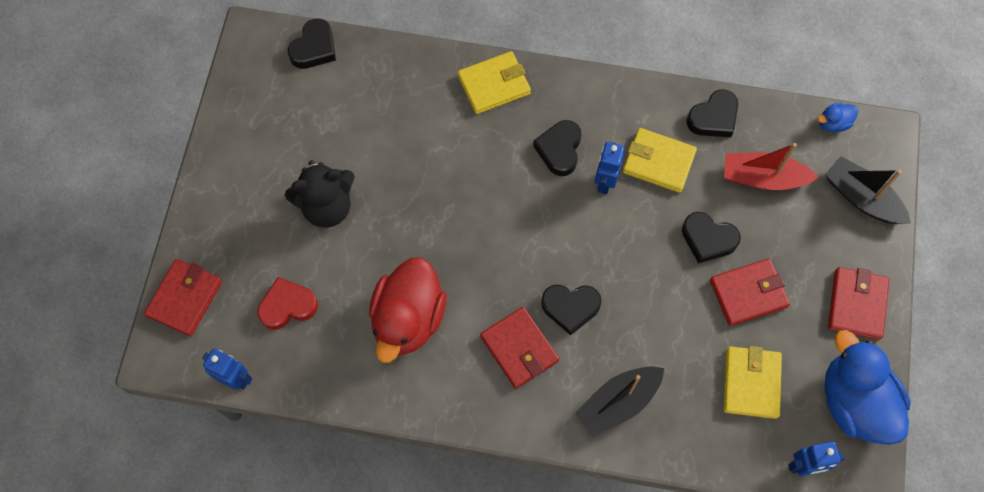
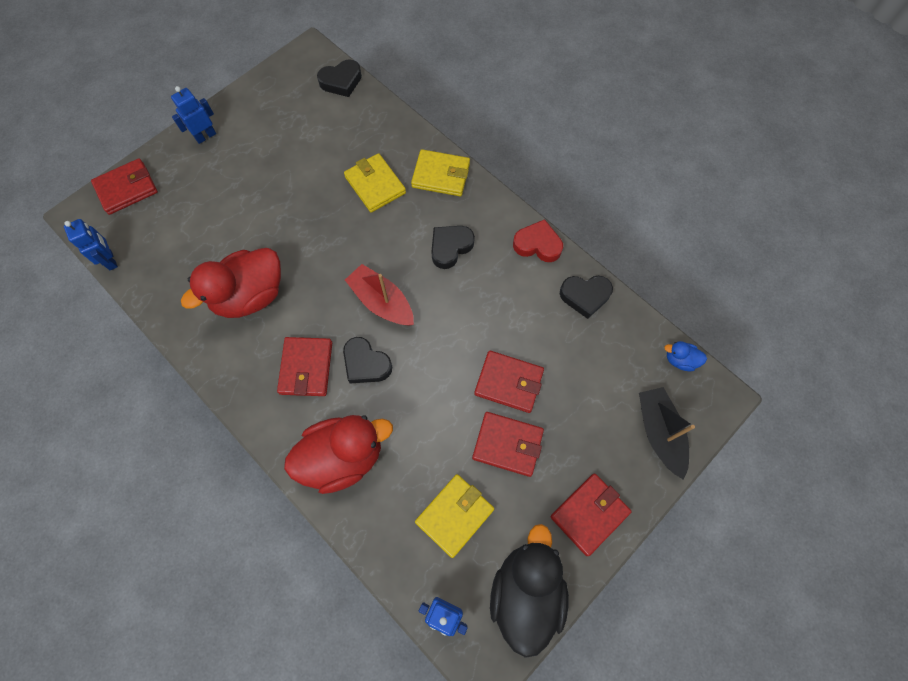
camera: 35 degrees right, 0 degrees up
(288, 306) = (182, 235): red heart -> red heart (537, 244)
(327, 206) = (262, 187): black teddy bear -> none
(605, 182) = (464, 290): blue robot -> blue robot (205, 136)
(618, 402) = (343, 457): black boat -> red duck
(658, 162) = (516, 302): yellow wallet -> yellow wallet (375, 185)
(708, 239) = (509, 382): black heart -> red wallet
(763, 178) = (589, 365): red boat -> red boat (382, 302)
(854, 402) = (526, 591): blue duck -> black duck

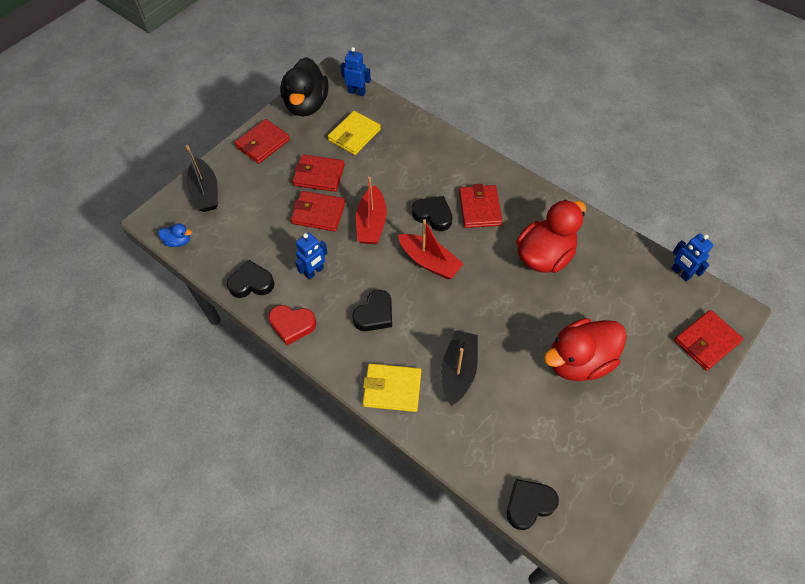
camera: 175 degrees right, 10 degrees down
(205, 136) = (657, 410): blue robot -> blue robot (314, 272)
(343, 457) = (437, 158): red duck -> red duck (578, 361)
(375, 185) = (458, 371): yellow wallet -> black boat
(443, 360) = (371, 223): none -> red boat

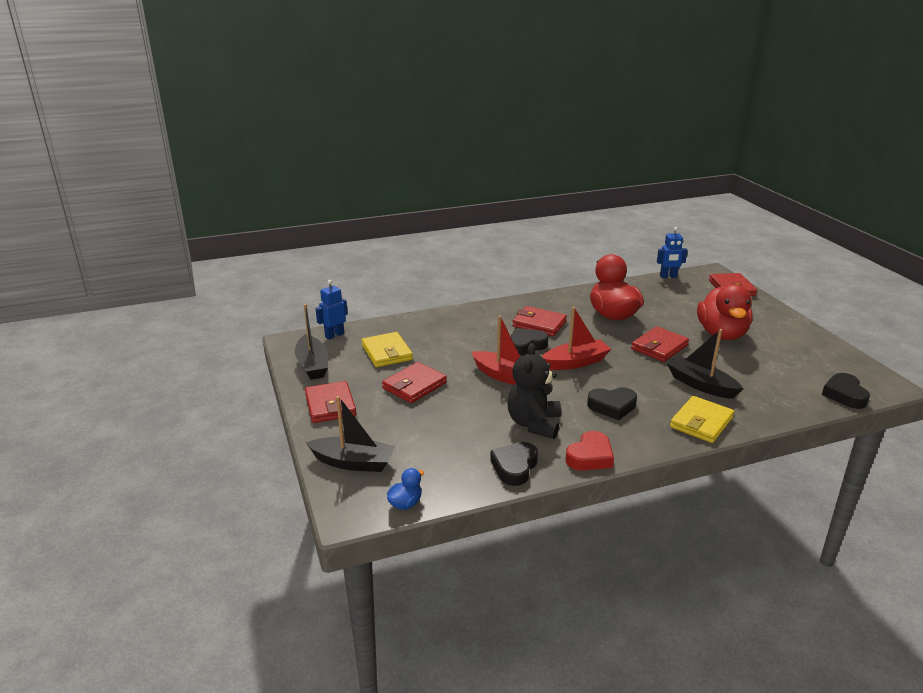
camera: 60 degrees left, 30 degrees down
(306, 105) = (312, 365): black duck -> black boat
(314, 272) = (534, 424): blue robot -> black teddy bear
(318, 213) = (462, 400): red wallet -> red wallet (659, 347)
(375, 314) = (612, 406): black heart -> black heart turned 105 degrees clockwise

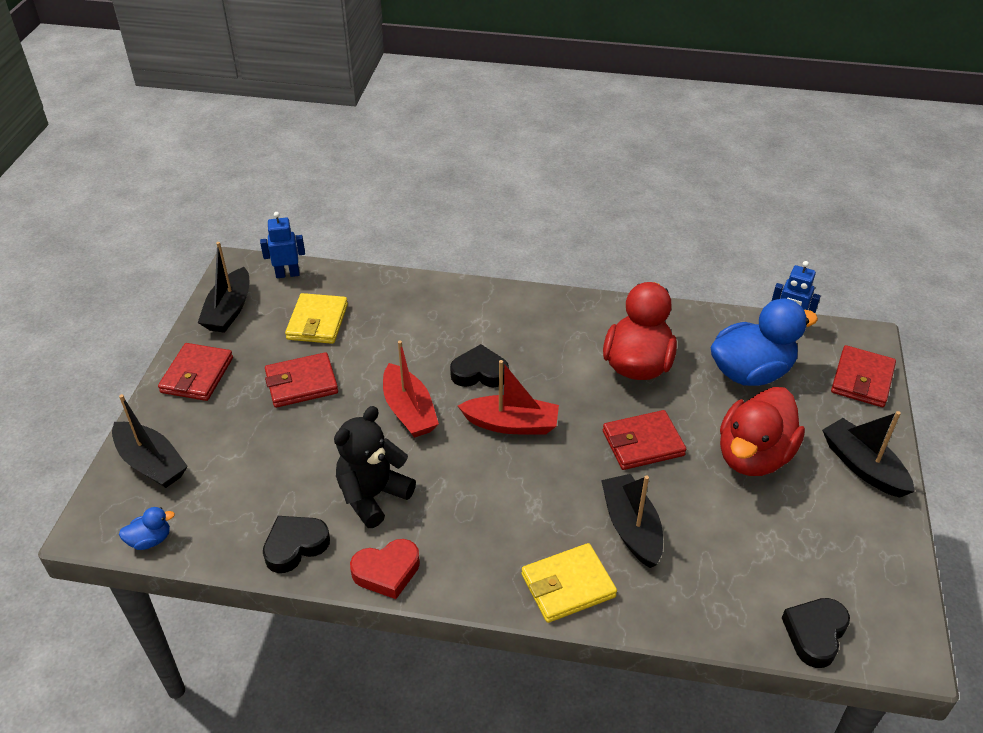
camera: 30 degrees right, 15 degrees up
(539, 324) = (529, 344): red wallet -> none
(612, 406) = (486, 511): black heart -> none
(675, 301) = (751, 372): none -> blue duck
(777, 321) = (863, 466): none -> black boat

